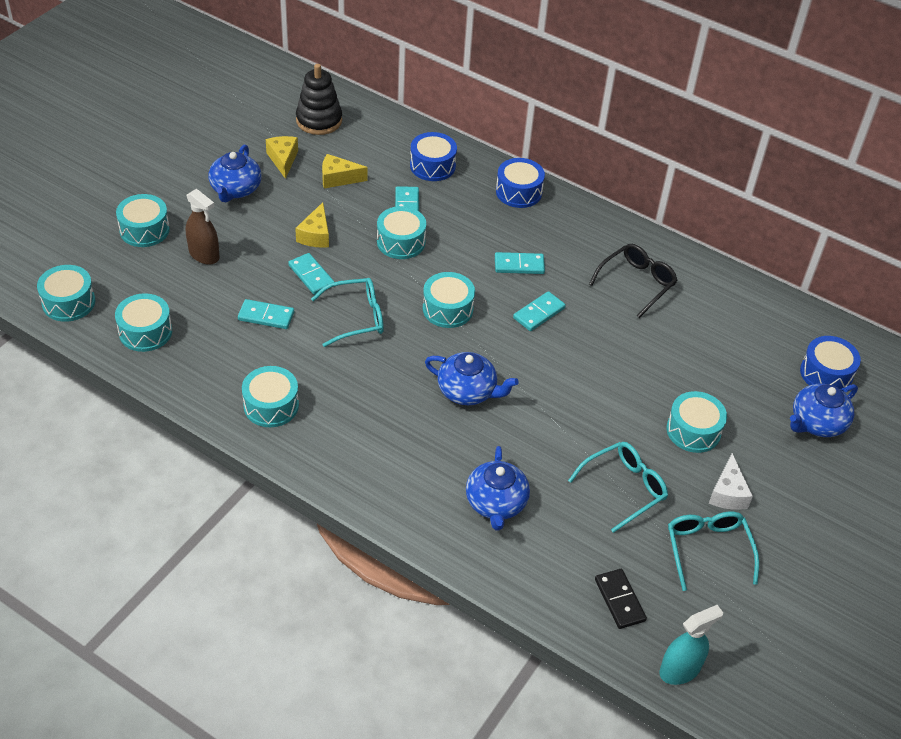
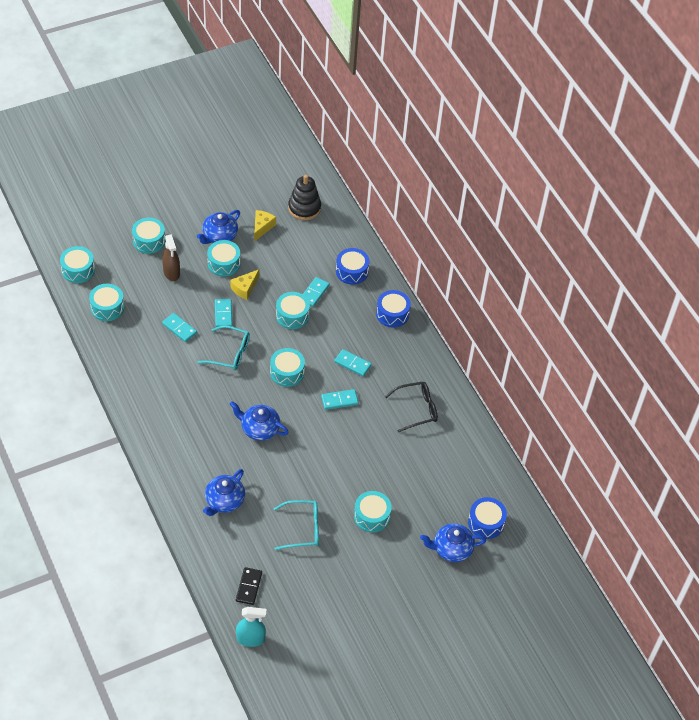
camera: 30 degrees right, 5 degrees up
(271, 405) = (144, 385): turquoise drum -> turquoise drum (224, 263)
(338, 178) = (286, 255): yellow cheese -> none
(468, 391) = (259, 429): blue teapot -> blue teapot turned 150 degrees clockwise
(708, 549) = (321, 586): turquoise glasses -> none
(727, 493) = (360, 561): white cheese -> none

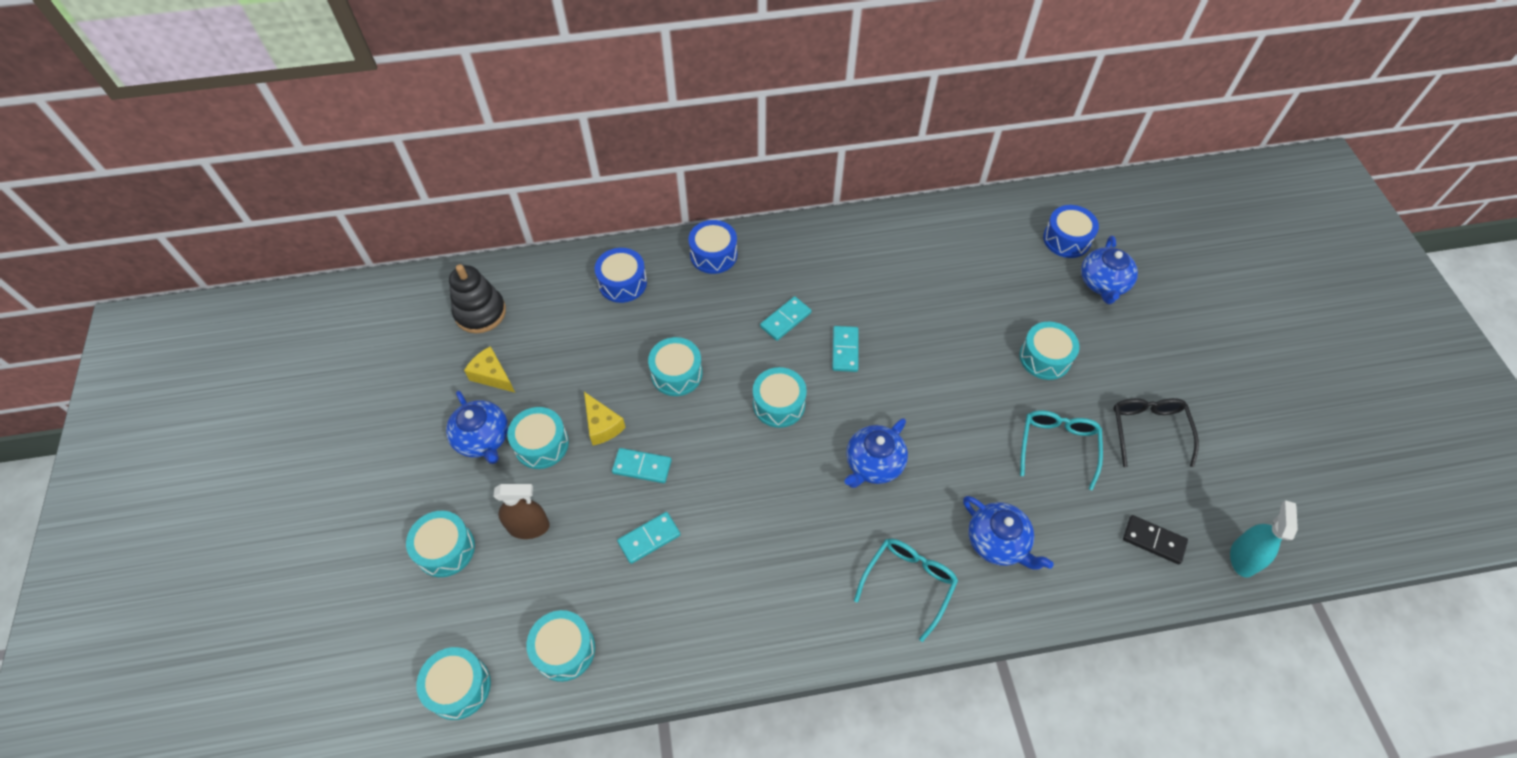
camera: 70 degrees left, 5 degrees up
(229, 353) = (721, 474): turquoise glasses -> turquoise glasses (908, 583)
(314, 293) = (644, 336): turquoise domino -> none
(416, 409) = (879, 267): black glasses -> black glasses (1148, 430)

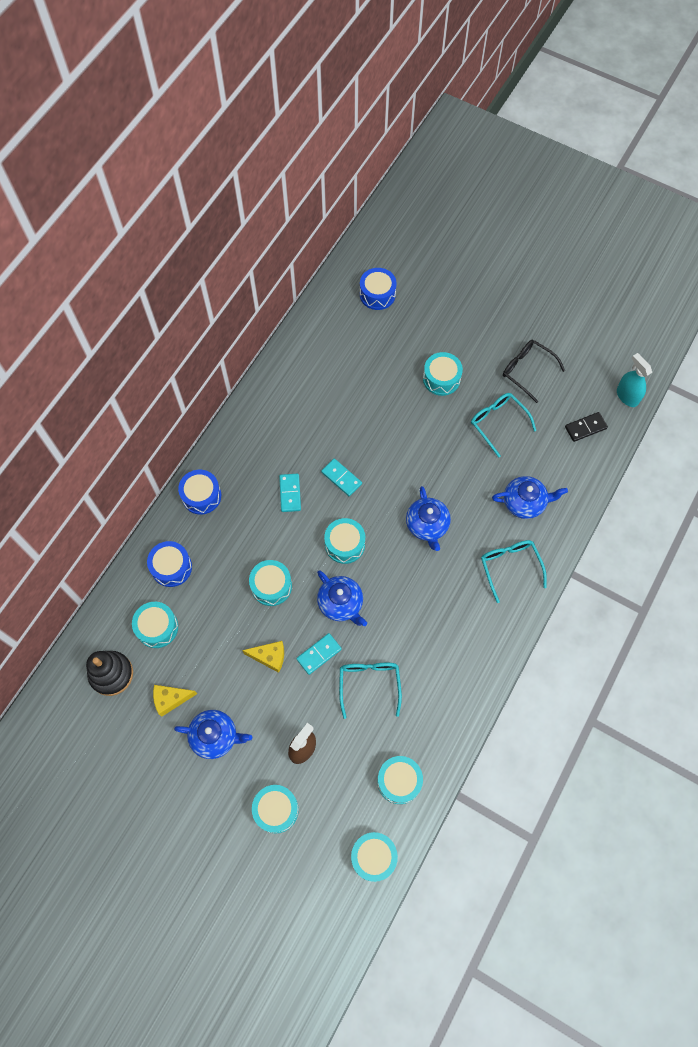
camera: 50 degrees left, 10 degrees up
(541, 444) = (251, 703): turquoise drum -> turquoise drum (157, 627)
(649, 538) = (369, 684): turquoise domino -> turquoise glasses
(1103, 283) = (423, 304): blue teapot -> blue teapot (341, 603)

